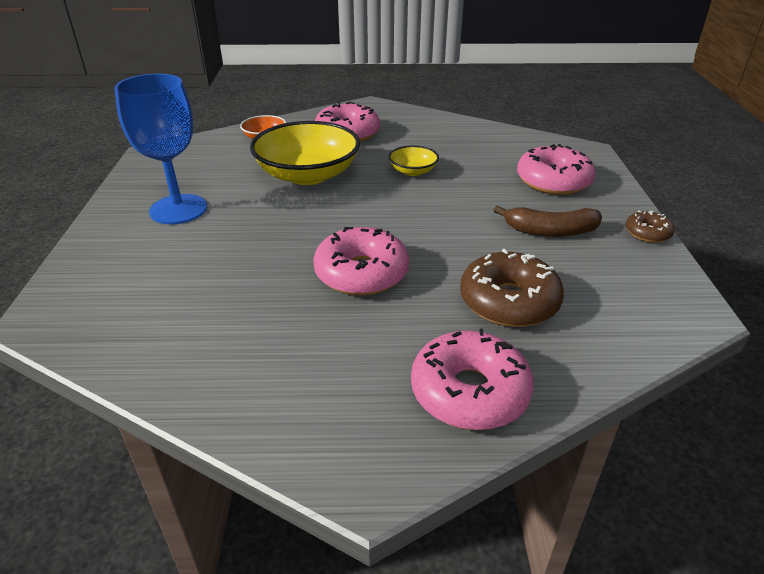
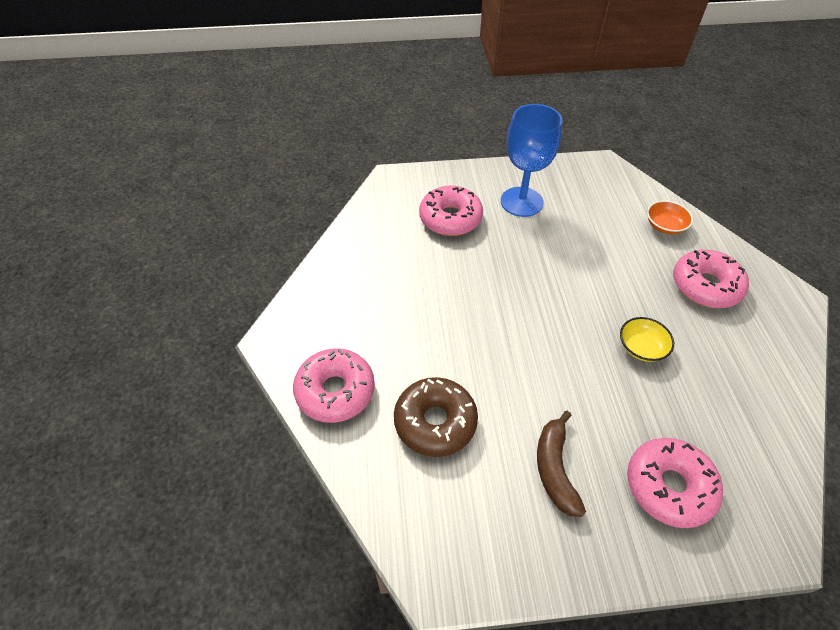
camera: 85 degrees right, 15 degrees up
(308, 175) = (603, 267): yellow bowl -> none
(361, 273) = (458, 321): pink donut -> pink donut (450, 218)
(647, 233) = (575, 574): brown donut -> none

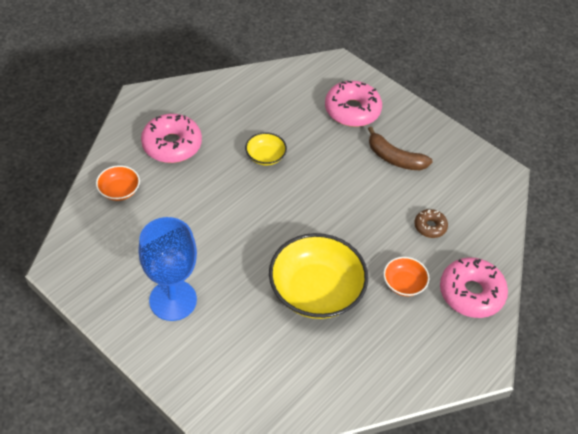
camera: 135 degrees left, 0 degrees up
(397, 347) = (404, 283): none -> orange bowl
(435, 422) = (430, 227): brown donut -> brown donut, size x0.53
(450, 218) = (244, 340): pink donut -> none
(451, 283) = (316, 290): none -> yellow bowl
(555, 469) = (394, 158): brown banana -> brown banana turned 75 degrees clockwise

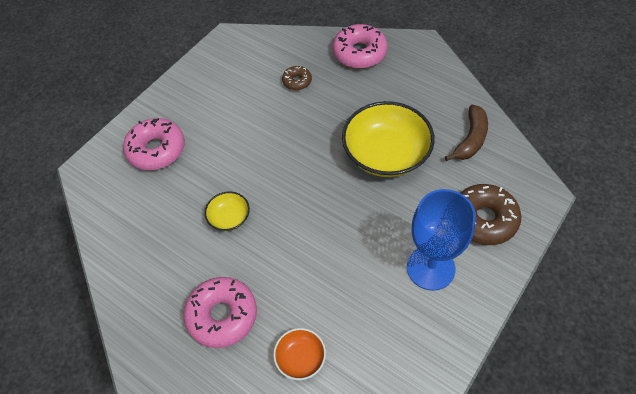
camera: 90 degrees left, 5 degrees up
(214, 361) = (483, 219): none -> brown donut
(394, 158) = (219, 111): brown banana -> brown banana (471, 139)
(404, 283) = (361, 94): orange bowl -> none

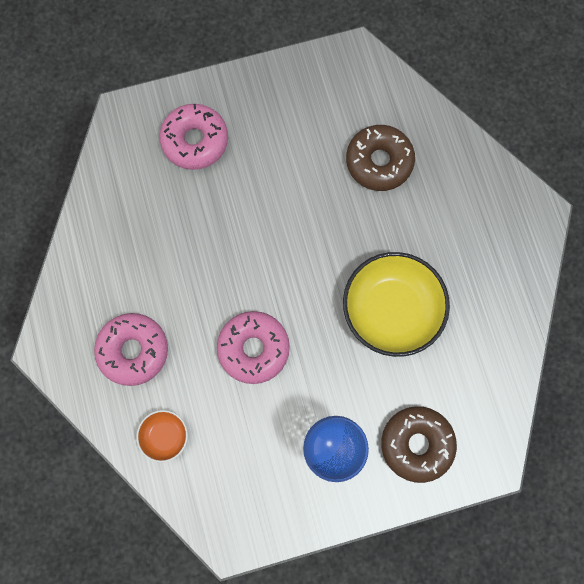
camera: 35 degrees right, 20 degrees up
(229, 218) = (205, 264): yellow bowl -> none
(297, 81) = (379, 162): brown donut -> brown donut, size x1.89
(359, 53) = (468, 175): pink donut -> pink donut (253, 349)
(471, 139) = (483, 358): brown banana -> none

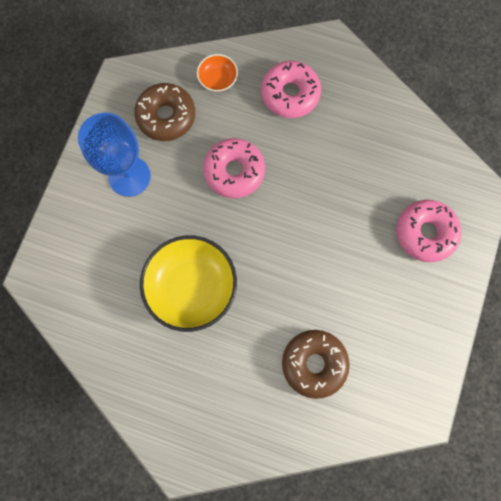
camera: 125 degrees right, 0 degrees up
(416, 444) = (87, 235): brown donut -> brown donut (166, 116)

